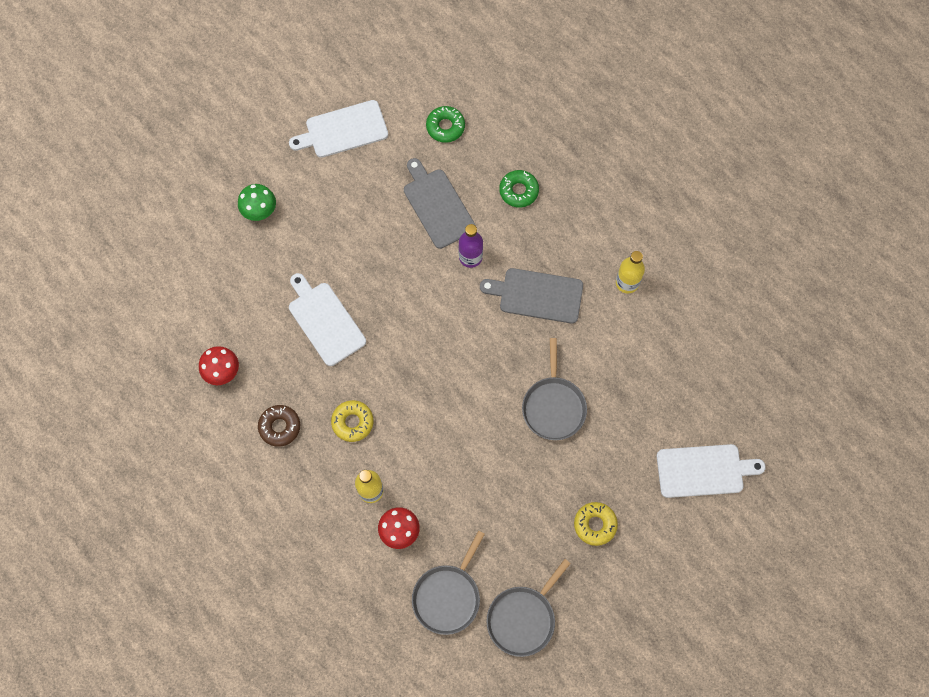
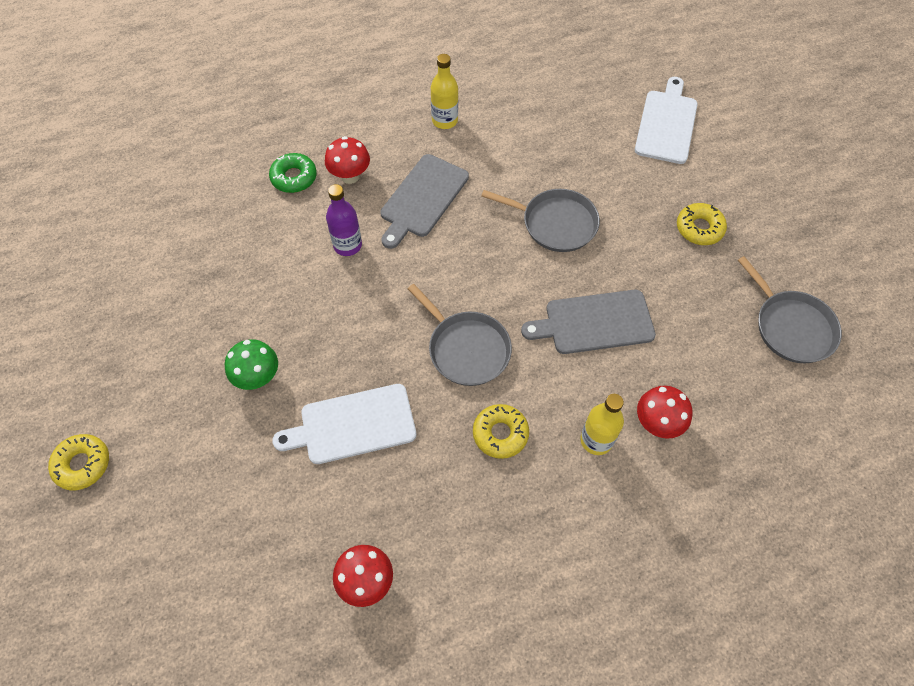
camera: 70 degrees left, 10 degrees down
(240, 166) = (82, 464): none -> yellow donut
(260, 211) = (161, 459): green mushroom -> green mushroom (258, 377)
(280, 427) = (474, 526): brown donut -> none
(343, 130) = (111, 325): white cutting board -> none
(437, 205) = (267, 257): grey cutting board -> grey cutting board (594, 322)
(445, 127) = (176, 220): green donut -> none
(448, 596) = (750, 395): grey pan -> grey pan (466, 349)
(537, 232) = (350, 176): none -> red mushroom

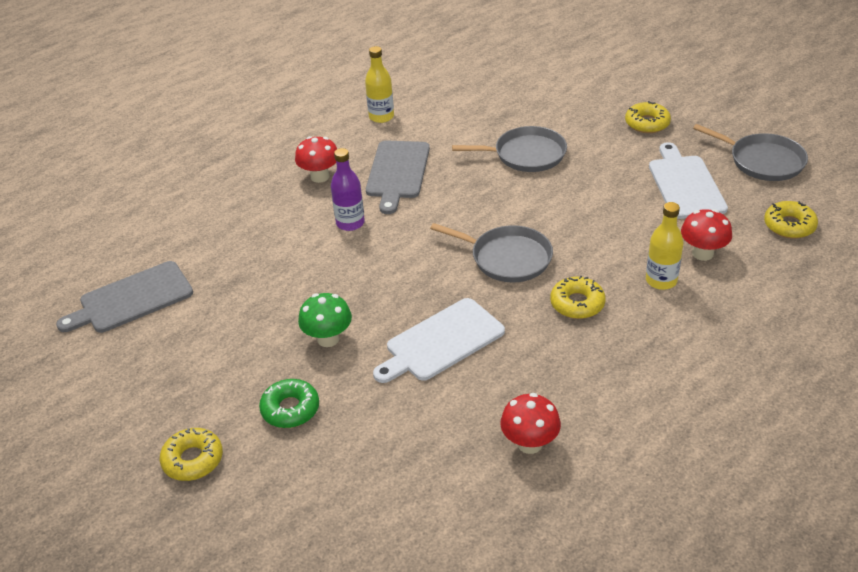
camera: 20 degrees left, 20 degrees down
(294, 177) = (267, 193): green donut -> green donut (290, 409)
(594, 322) = (604, 207): grey cutting board -> grey cutting board (131, 299)
(667, 124) = (573, 67): white cutting board -> white cutting board (685, 184)
(767, 424) = (789, 226): none -> yellow donut

